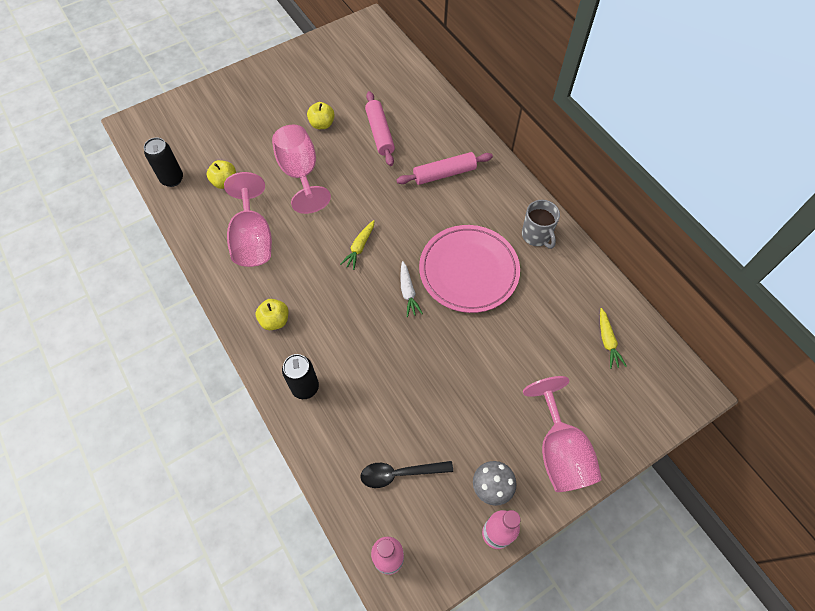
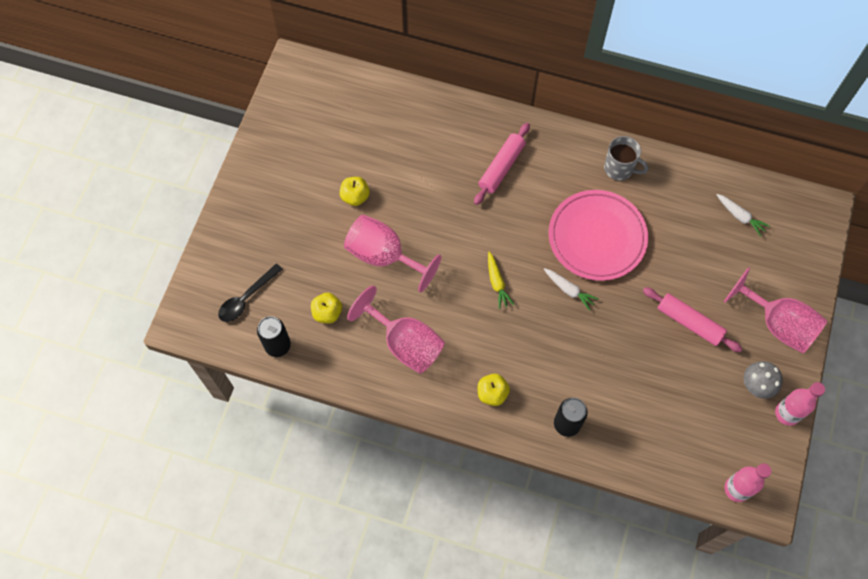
camera: 40 degrees left, 5 degrees up
(379, 133) = (413, 169): pink rolling pin -> pink rolling pin (689, 322)
(400, 473) = (691, 428): black spoon -> black spoon (246, 298)
(607, 341) = (740, 216): yellow carrot -> white carrot

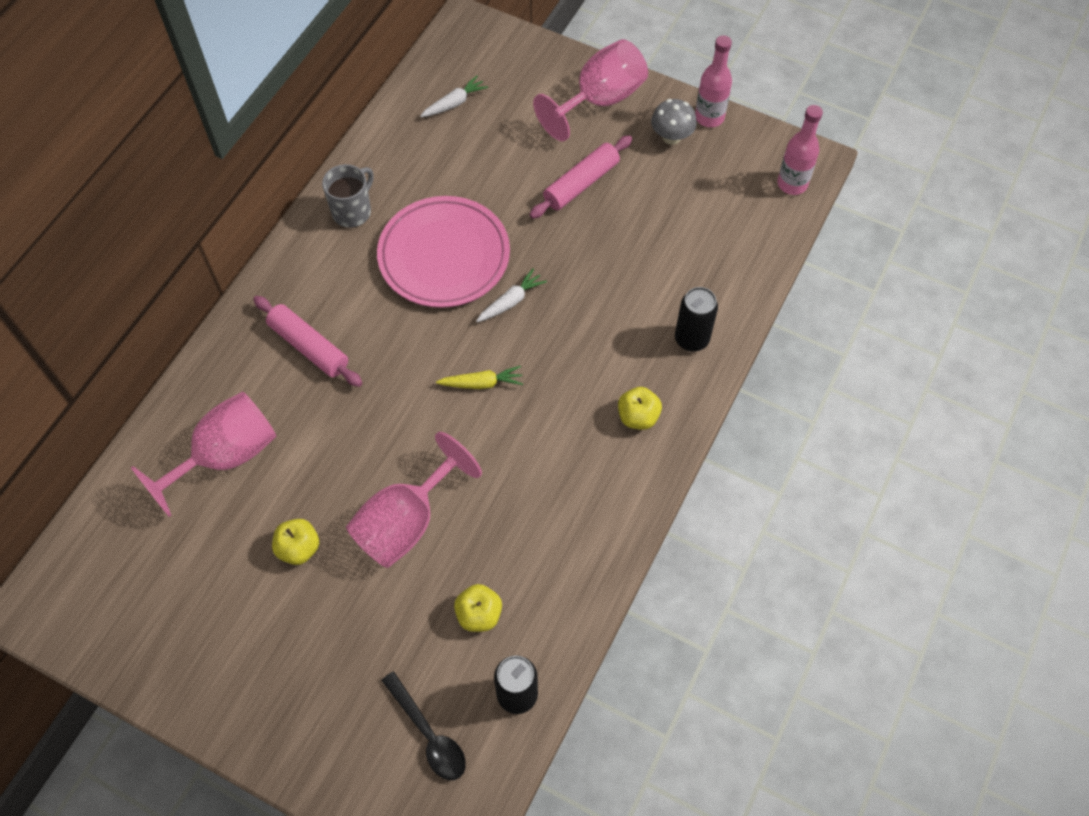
camera: 80 degrees left, 5 degrees down
(405, 343) = (547, 514): pink goblet -> pink goblet (226, 456)

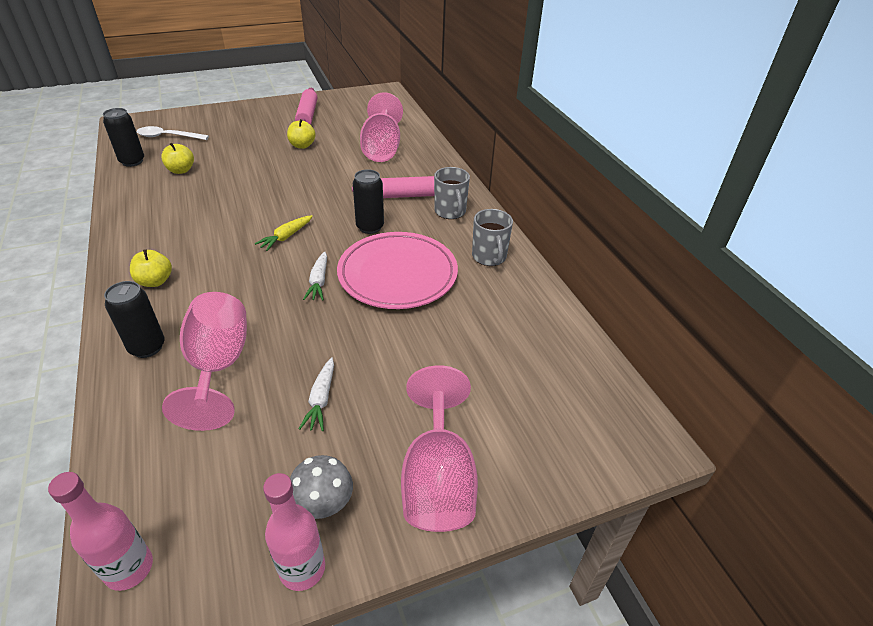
camera: 130 degrees right, 20 degrees down
(305, 289) = (450, 212): none -> grey mug
(398, 331) = (370, 227): none -> black can
(406, 522) = (259, 175): pink goblet -> pink goblet (218, 366)
(428, 734) = (168, 137): black spoon -> white spoon
(454, 103) = (544, 367): white carrot -> white carrot (321, 399)
(581, 184) = (361, 389): pink rolling pin -> pink rolling pin (307, 115)

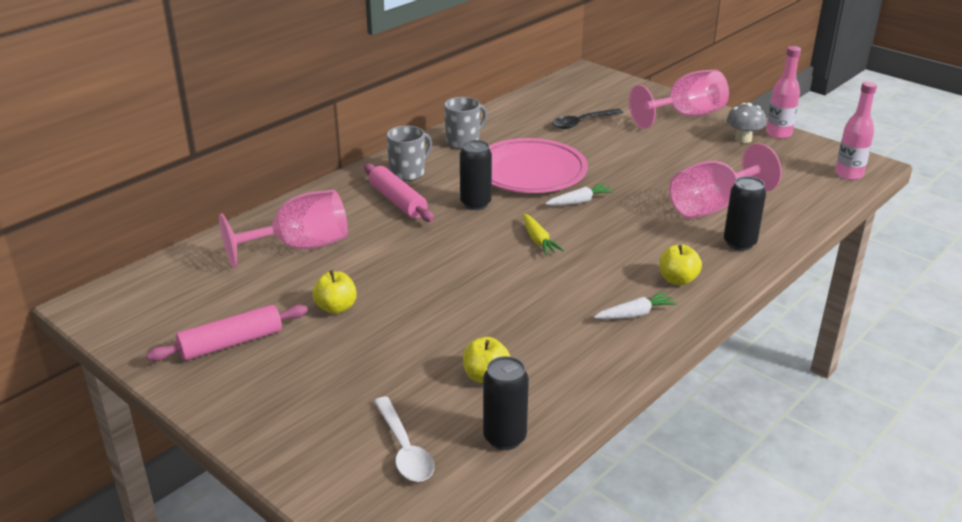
camera: 115 degrees left, 10 degrees down
(286, 237) = (538, 240): yellow carrot -> yellow carrot turned 60 degrees clockwise
(321, 399) = (684, 161): white carrot -> white carrot (635, 314)
(481, 358) = (582, 122): none -> black spoon

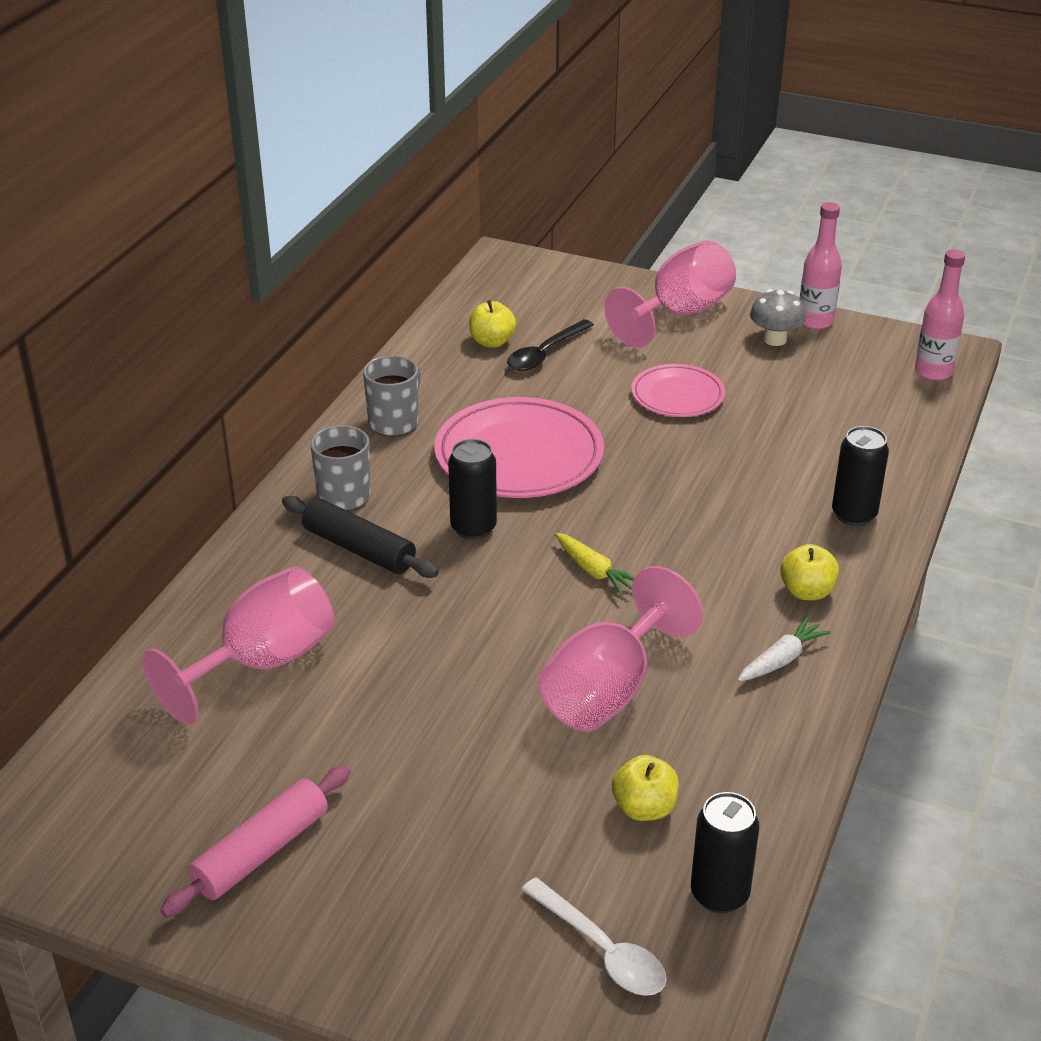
camera: 20 degrees left, 5 degrees up
(336, 308) = (377, 753): yellow apple -> yellow apple (492, 342)
(398, 201) = (359, 549): pink rolling pin -> black rolling pin
(579, 201) = (614, 492): white carrot -> none
(656, 158) = (677, 395): none -> pink plate
(712, 206) = (791, 462): pink goblet -> pink goblet (607, 690)

